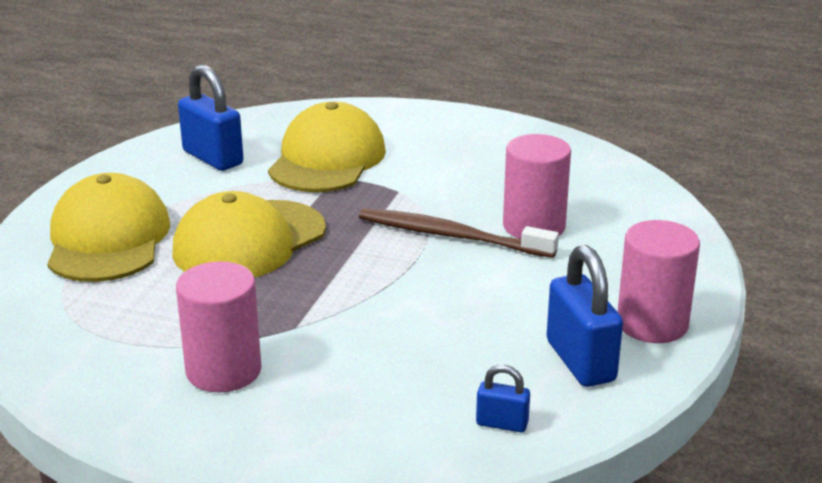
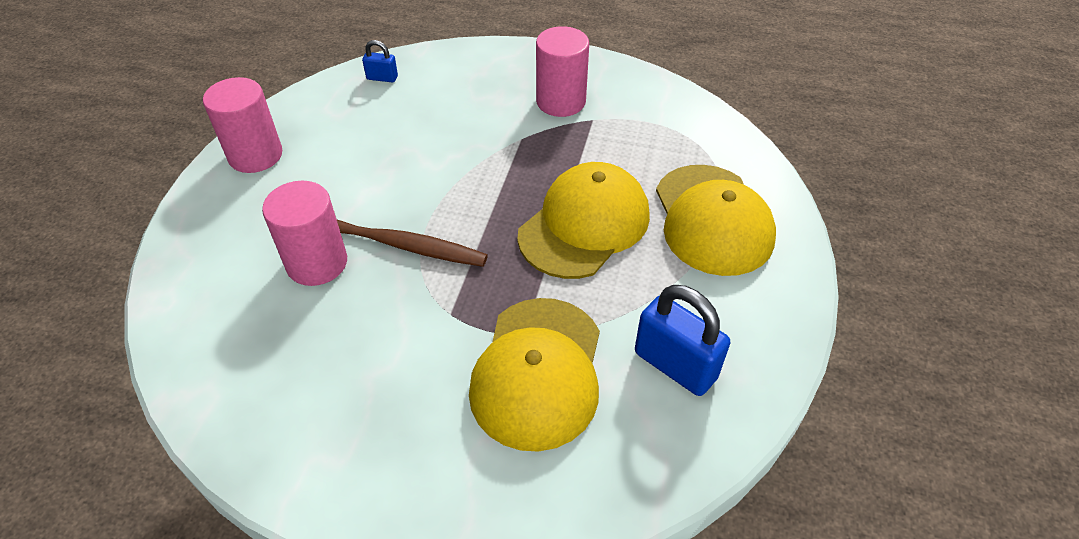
camera: 175 degrees right, 20 degrees up
(580, 361) = (320, 122): blue padlock -> none

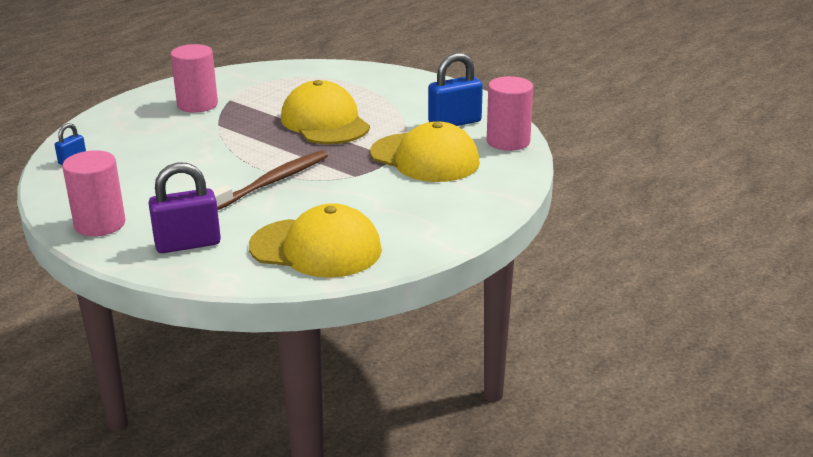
camera: 65 degrees left, 20 degrees down
(231, 236) = (188, 244): none -> purple padlock
(317, 263) = (257, 213): pink cylinder -> pink cylinder (508, 141)
(712, 219) = (362, 88): yellow cap -> yellow cap (316, 248)

